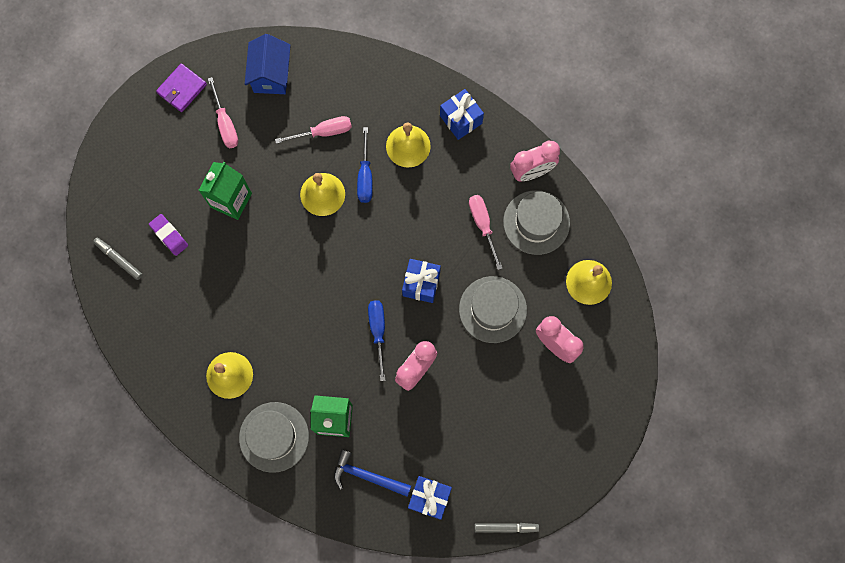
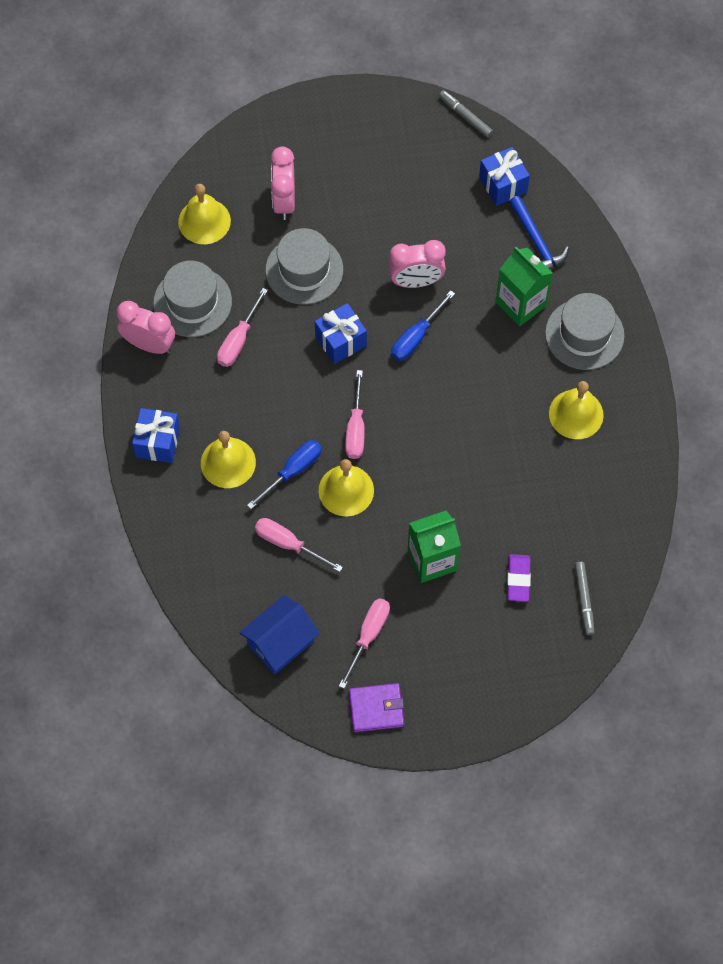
camera: 135 degrees left, 10 degrees down
(355, 237) = (356, 428): none -> pink screwdriver

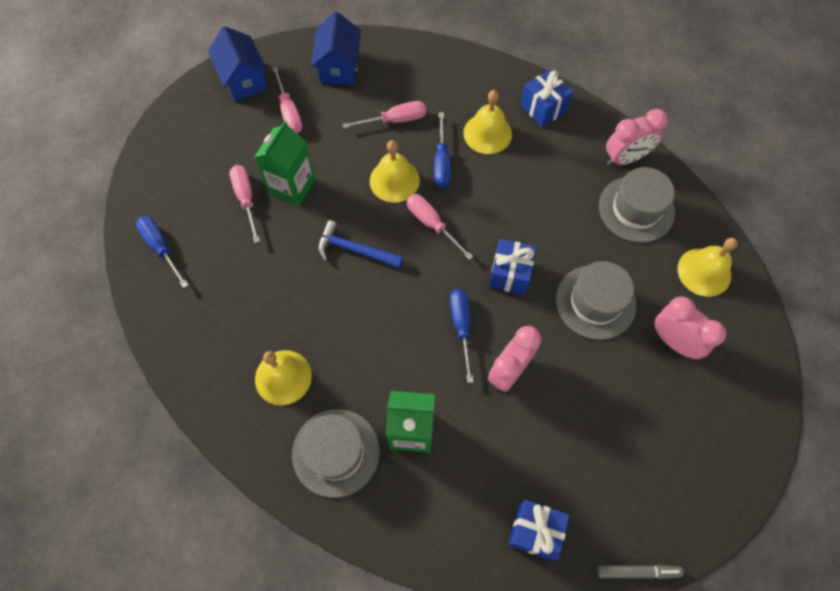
camera: 135 degrees right, 0 degrees up
(238, 340) = (576, 212): pink screwdriver -> pink screwdriver (246, 199)
(376, 708) = (244, 80): purple wallet -> blue house
(518, 579) = (220, 222): purple eraser -> none
(536, 241) = (453, 502): blue hammer -> blue hammer (354, 250)
(584, 600) = (161, 247): grey marker -> blue screwdriver

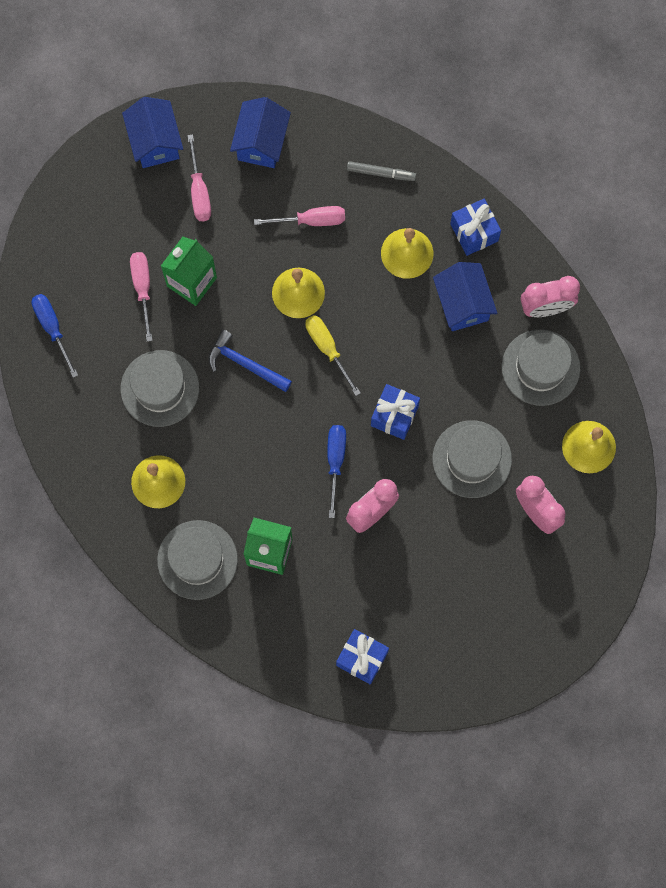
camera: 10 degrees right, 10 degrees up
(273, 286) = (160, 388): none -> grey hat
(431, 224) = (327, 348): pink screwdriver -> yellow screwdriver
(441, 163) = (351, 280): blue screwdriver -> none
(549, 167) = (463, 304): none -> blue house
(637, 571) = (442, 706): grey marker -> grey marker (381, 173)

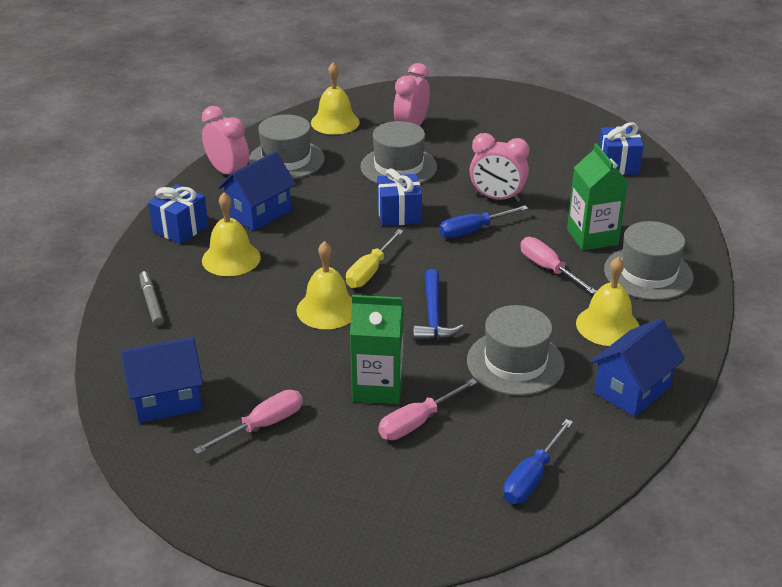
camera: 120 degrees left, 40 degrees down
(155, 142) = (221, 491): blue house -> blue house (632, 390)
(311, 220) = (239, 329): pink screwdriver -> pink screwdriver (548, 269)

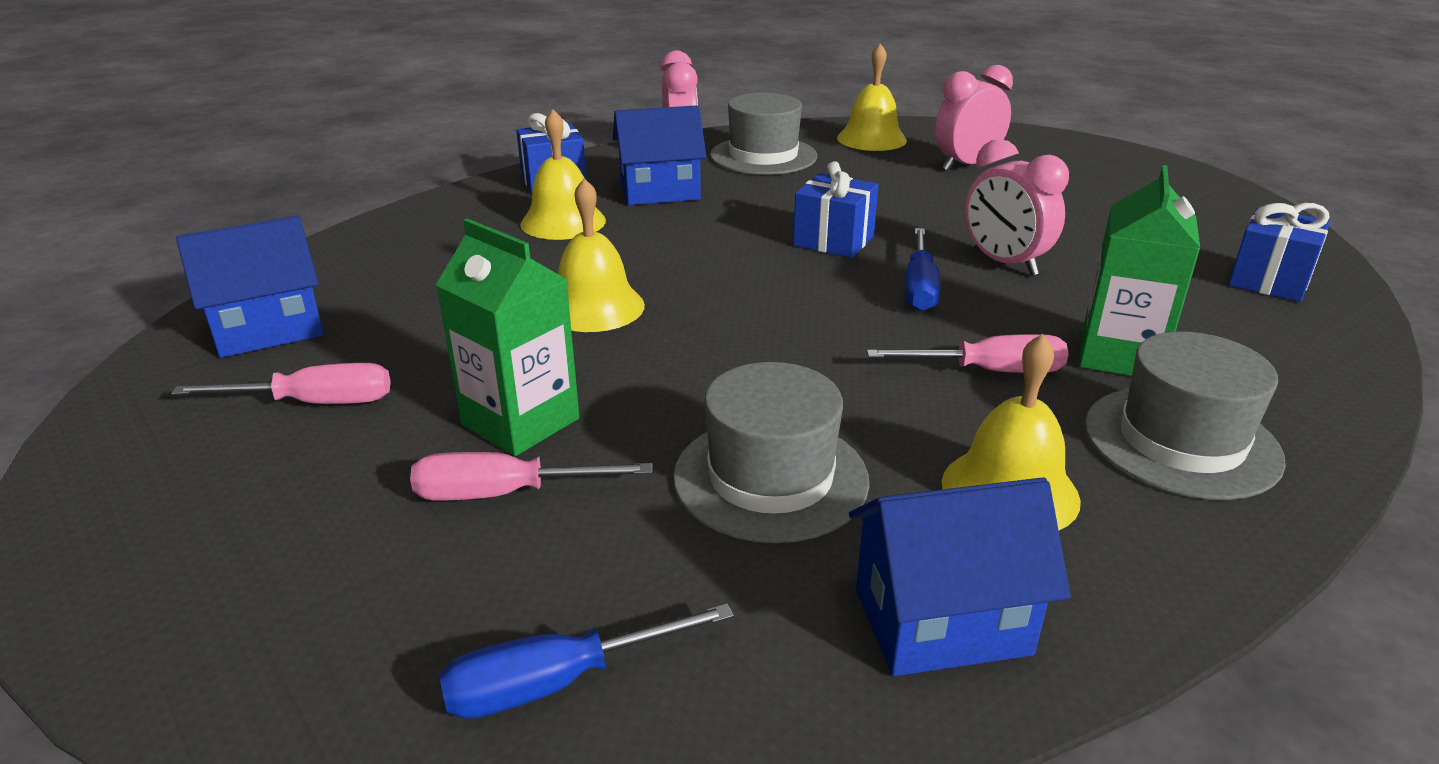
camera: 35 degrees right, 5 degrees down
(151, 303) = (416, 234): grey marker -> none
(167, 400) = (268, 329): blue house -> blue house turned 45 degrees counterclockwise
(370, 271) = (709, 286): yellow screwdriver -> none
(398, 167) = (898, 196): grey hat -> none
(433, 315) = (725, 365): blue hammer -> none
(473, 230) = (919, 288): blue screwdriver -> blue screwdriver turned 90 degrees counterclockwise
(548, 269) = (988, 371): pink screwdriver -> pink screwdriver turned 90 degrees clockwise

